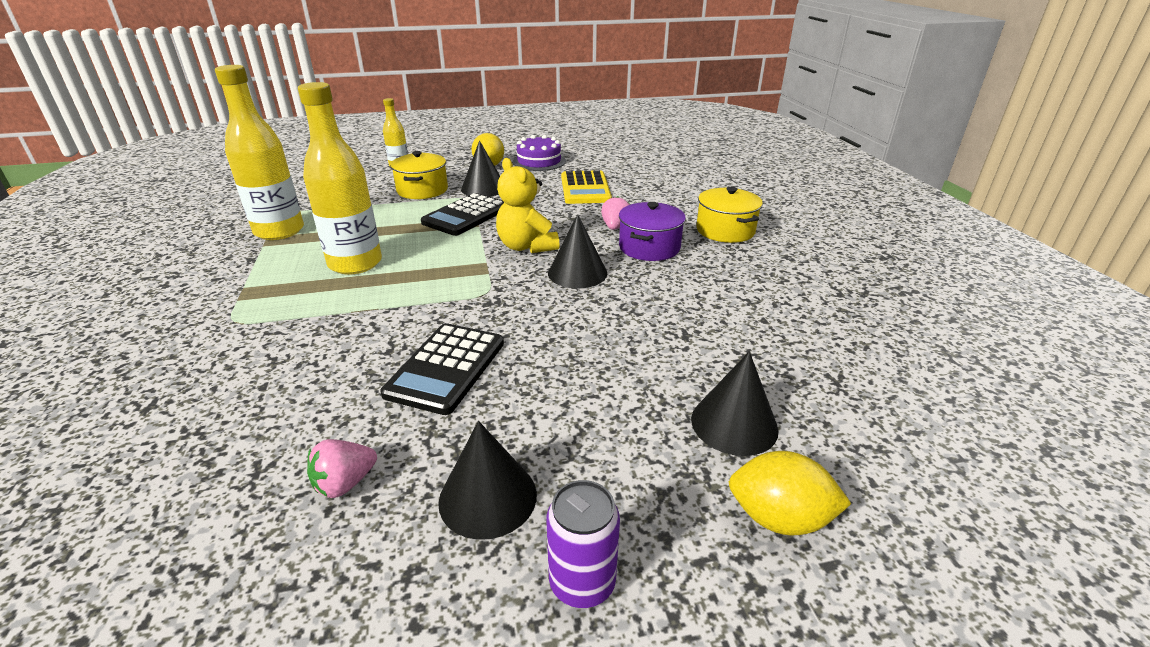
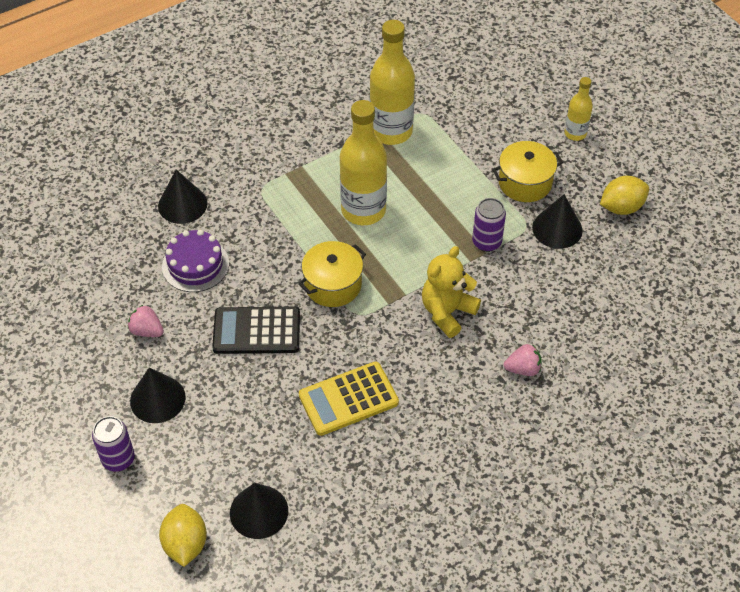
camera: 70 degrees right, 20 degrees up
(466, 215) = (486, 242): black calculator -> purple can
(539, 161) = (663, 247): purple cake -> purple cake (195, 265)
(577, 273) = (417, 365): black cone -> black cone (182, 204)
(585, 188) = (607, 315): yellow calculator -> yellow calculator (348, 399)
(649, 247) = (492, 408): purple pot -> none
(725, 230) = (564, 467): yellow pot -> yellow pot (333, 285)

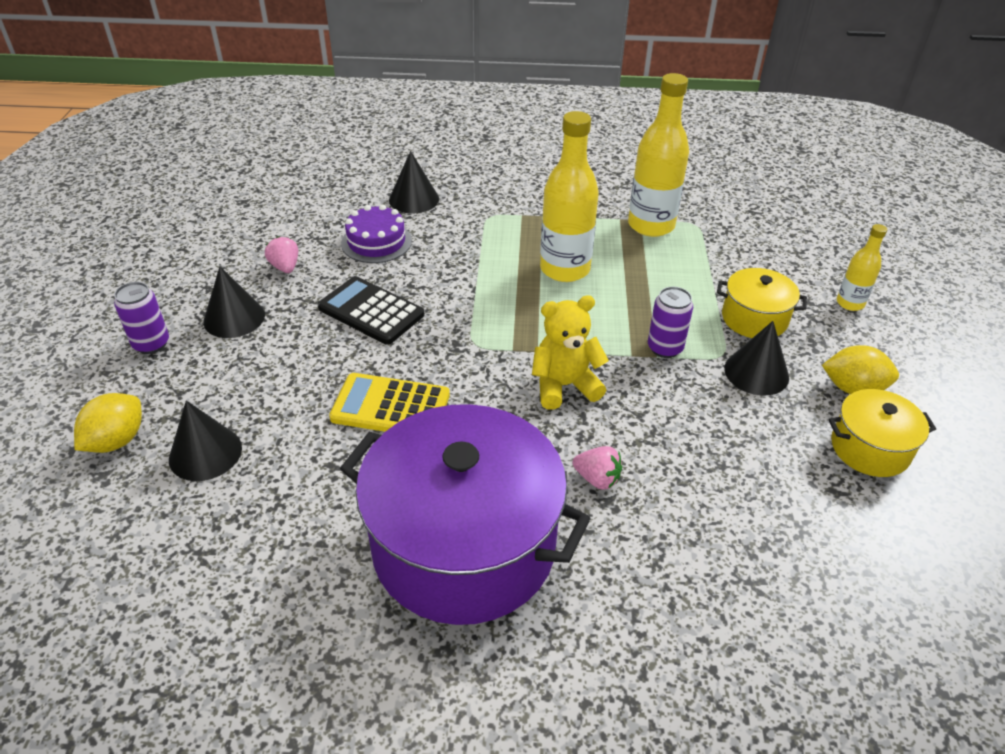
camera: 35 degrees right, 10 degrees down
(333, 285) = (476, 310): yellow pot -> yellow pot (870, 448)
(484, 463) = (464, 545): none -> purple pot

